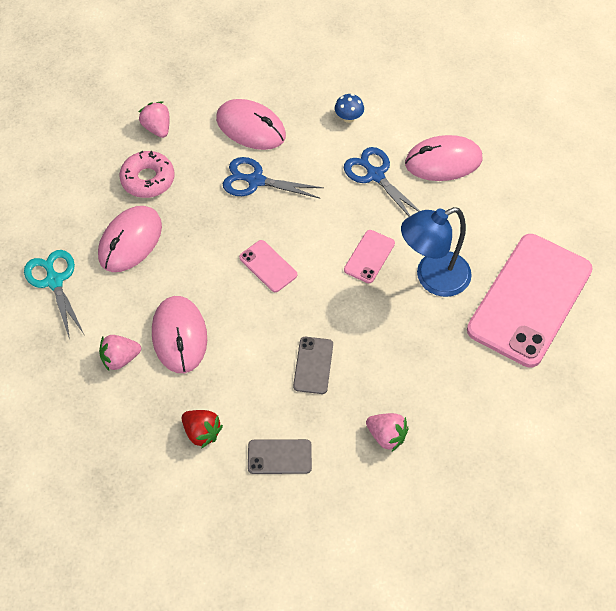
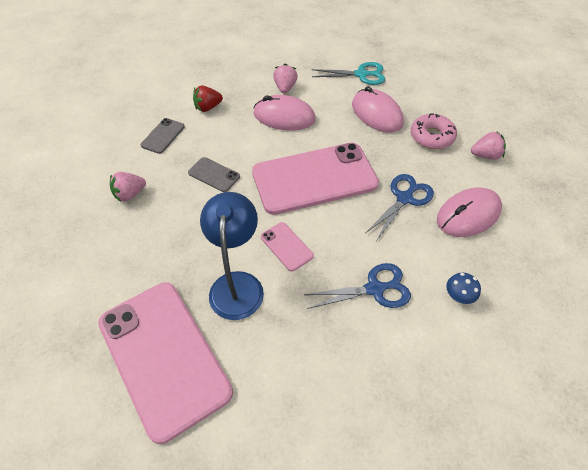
camera: 115 degrees right, 5 degrees down
(268, 266) = (314, 178): pink phone -> pink phone, size x2.39
(443, 161) = (368, 360): pink mouse -> none

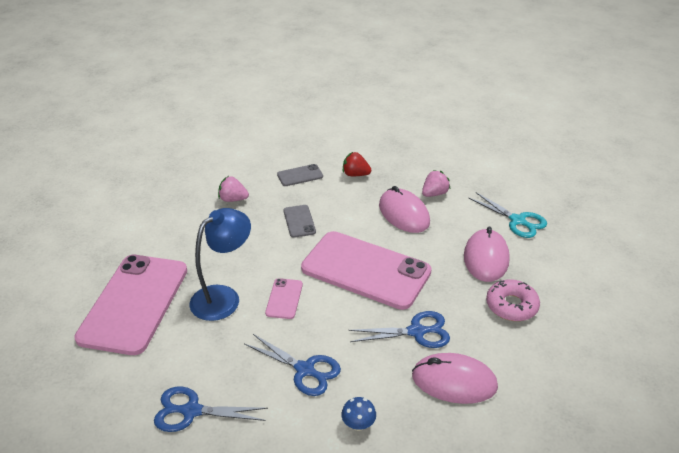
camera: 45 degrees right, 15 degrees down
(341, 400) = (191, 411): none -> blue scissors
(485, 155) = (542, 353): pink strawberry -> none

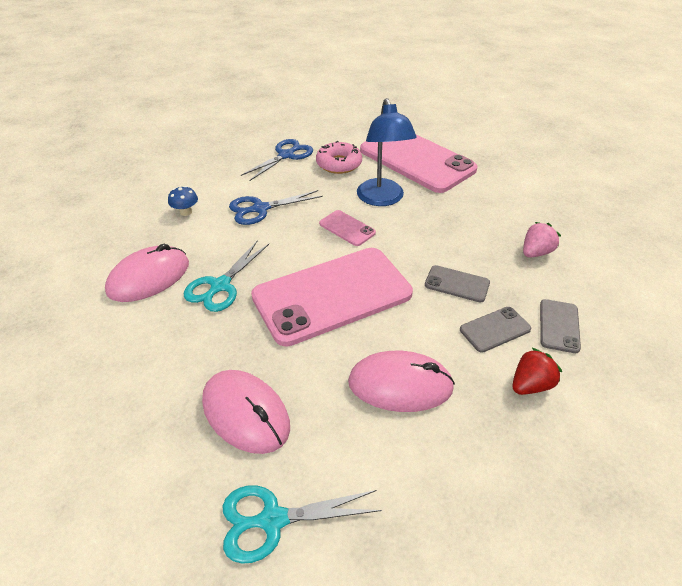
camera: 125 degrees right, 5 degrees up
(326, 195) = (495, 329): none -> grey phone
(416, 332) = (220, 286): blue scissors -> turquoise scissors
(434, 194) = (420, 452): pink strawberry -> none
(511, 306) = (161, 380): pink donut -> pink donut (339, 164)

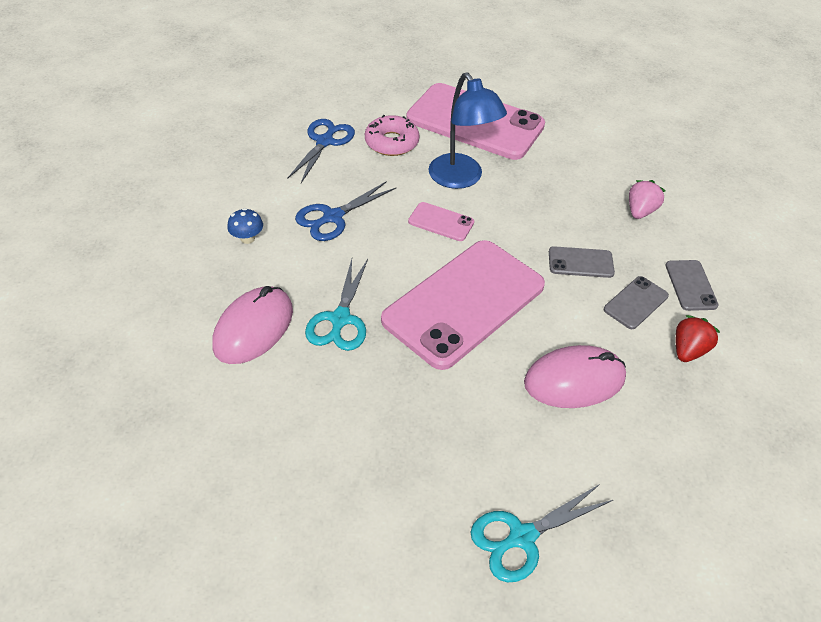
camera: 20 degrees left, 5 degrees up
(246, 413) = (443, 447): pink mouse -> none

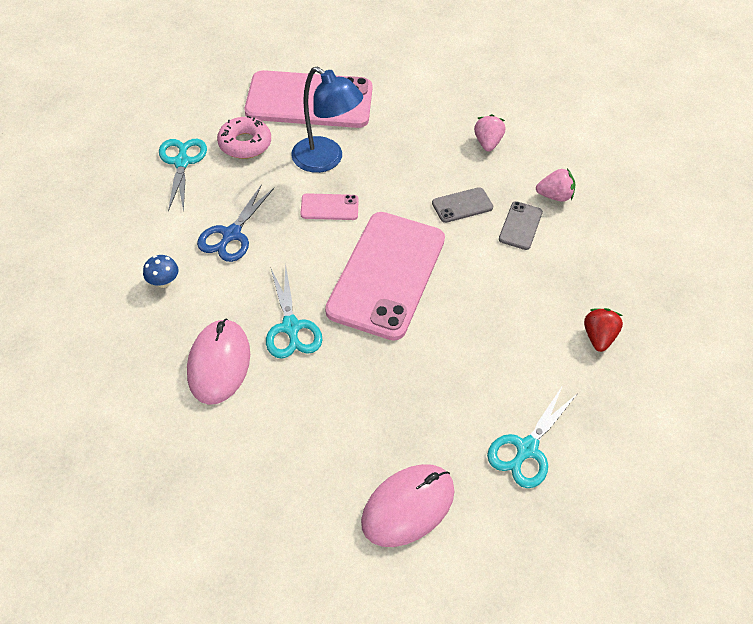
camera: 25 degrees left, 5 degrees up
(325, 141) = (182, 162): blue scissors -> turquoise scissors
(574, 380) = (505, 308): pink mouse -> pink mouse (408, 506)
(688, 350) = (576, 252): red strawberry -> red strawberry (598, 337)
(690, 285) = (554, 196): grey phone -> pink strawberry

